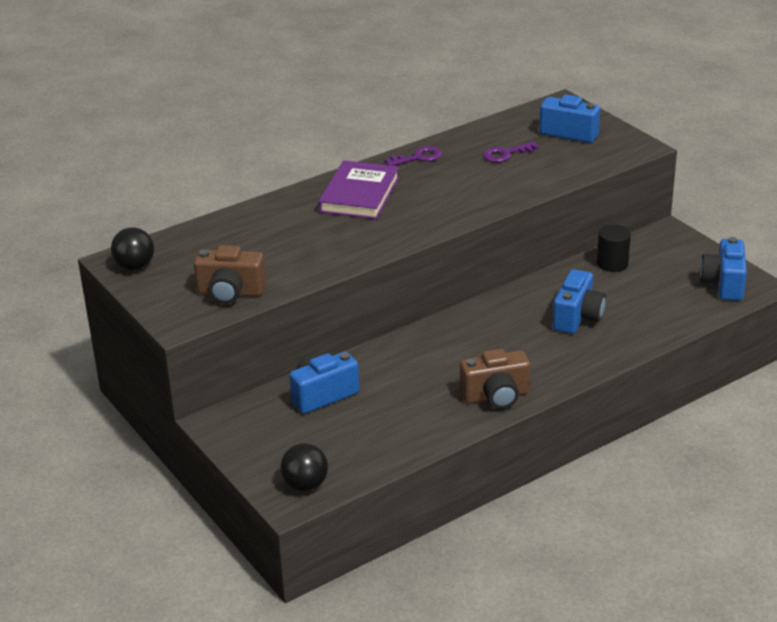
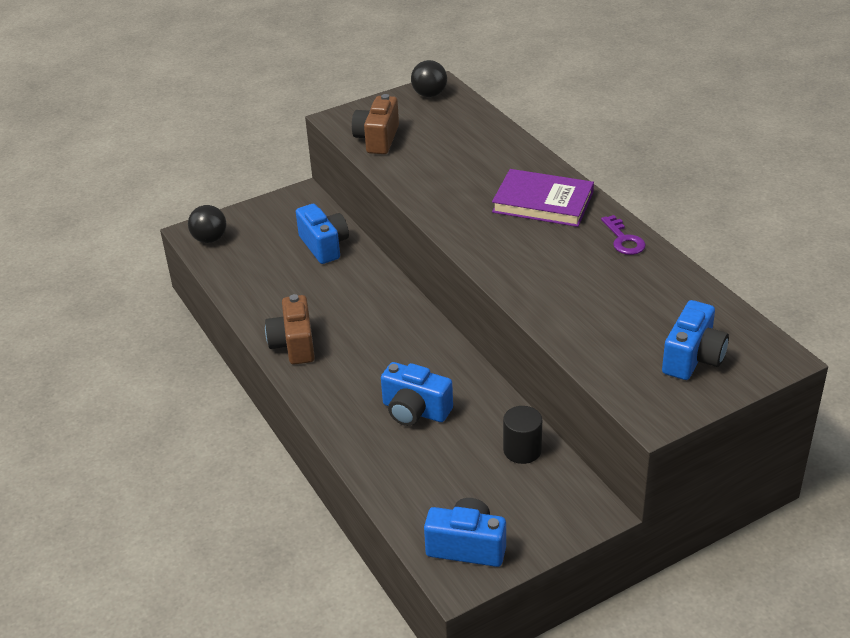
camera: 95 degrees right, 5 degrees up
(506, 154) = (633, 302): purple key -> none

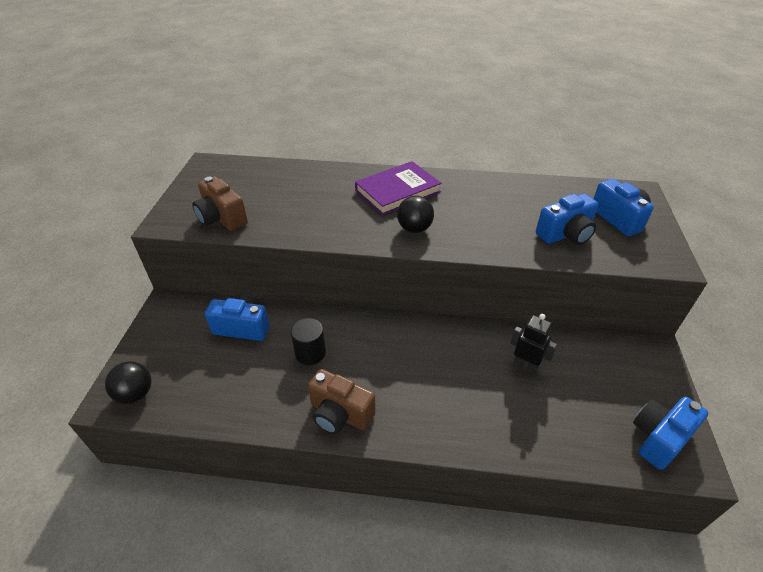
camera: 55 degrees left, 5 degrees up
(415, 411) = (486, 383): blue camera -> blue camera (565, 234)
(429, 94) = (208, 172): black ball -> black ball (414, 229)
(464, 427) = (525, 366): none -> black robot
(522, 450) = (571, 350): black cylinder -> black cylinder (310, 353)
(624, 240) = (473, 183): purple key -> none

